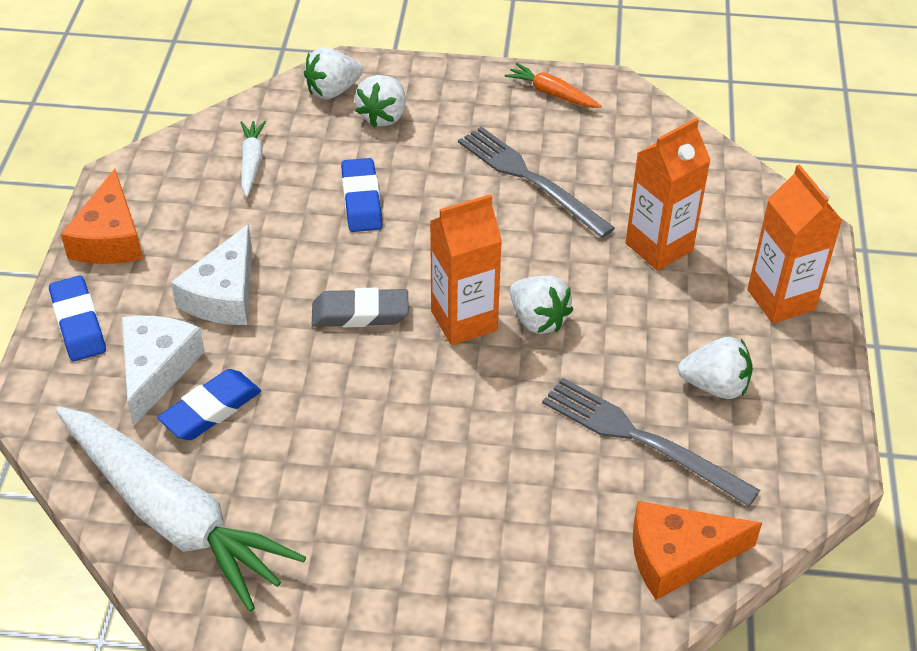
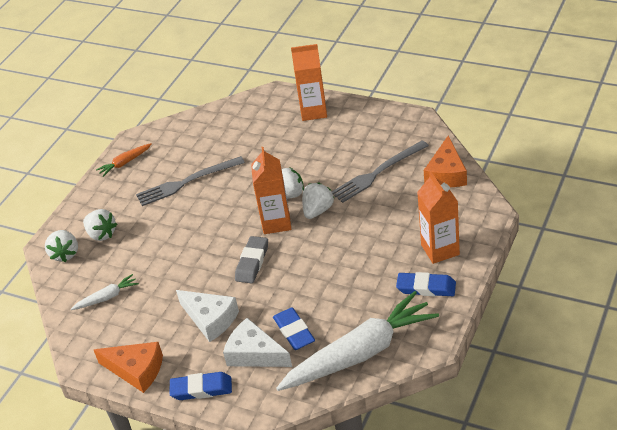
camera: 65 degrees left, 5 degrees down
(252, 162) = (107, 297): white carrot -> white carrot turned 135 degrees clockwise
(362, 200) = (166, 252): blue eraser -> blue eraser (426, 287)
(659, 247) = (260, 144): orange carton -> orange carton (440, 250)
(715, 386) = (356, 143): white strawberry -> white strawberry (318, 210)

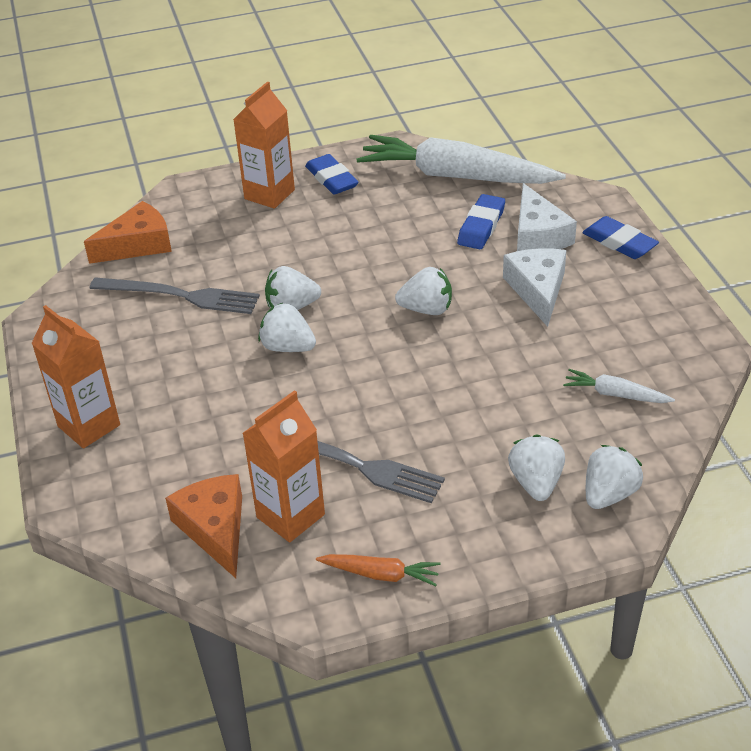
camera: 135 degrees left, 0 degrees up
(136, 370) = (662, 299): orange cheese -> orange cheese (215, 529)
(252, 262) = (426, 309): grey eraser -> white strawberry
(276, 223) = (345, 329): orange carton -> orange carton (290, 516)

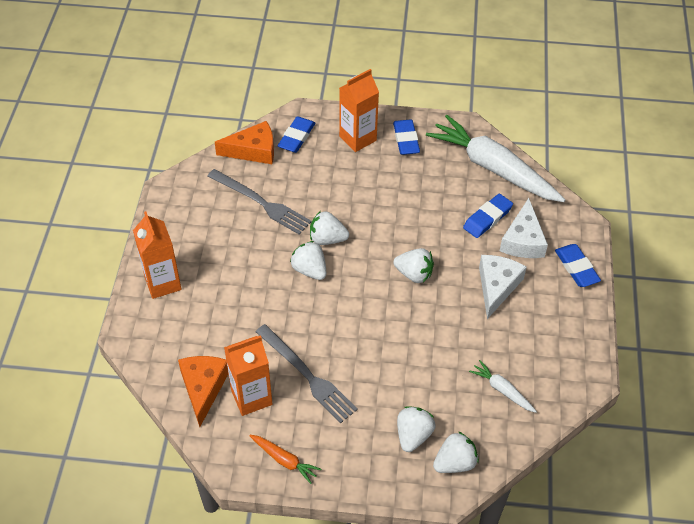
camera: 20 degrees right, 10 degrees up
(188, 215) = (296, 137): none -> blue eraser

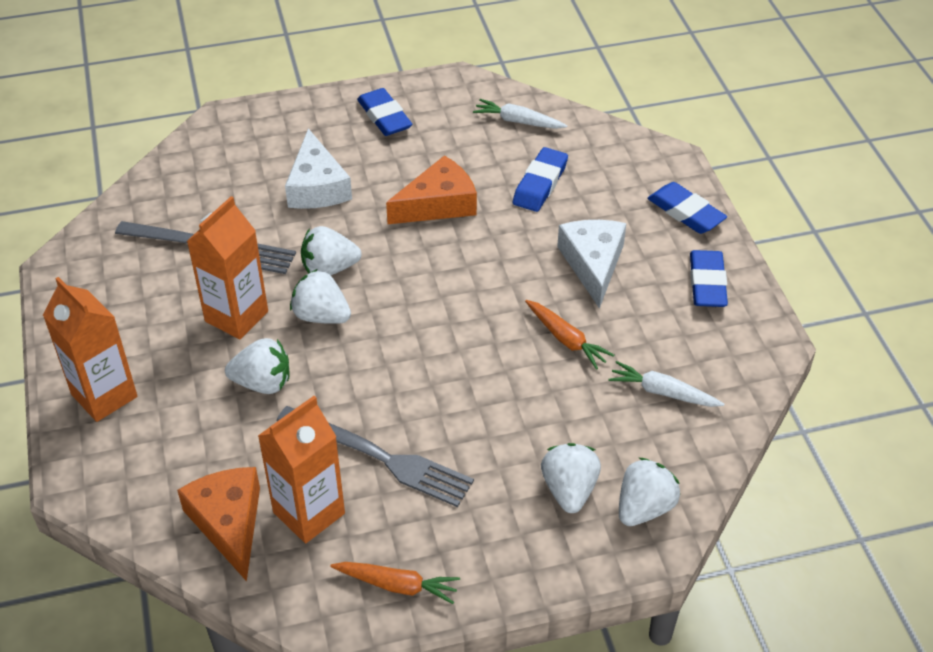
camera: 20 degrees left, 5 degrees down
(253, 150) = (170, 183): orange cheese -> orange cheese (438, 204)
(296, 137) = (227, 151): blue eraser -> blue eraser (707, 283)
(357, 138) = (316, 131): orange carton -> orange carton (236, 316)
(414, 274) = (472, 280): white strawberry -> white strawberry (263, 383)
(456, 334) = (566, 339): none -> orange carrot
(493, 168) = (518, 121): white carrot -> white carrot, size x0.43
(523, 240) = (600, 198): white cheese -> white cheese (317, 186)

